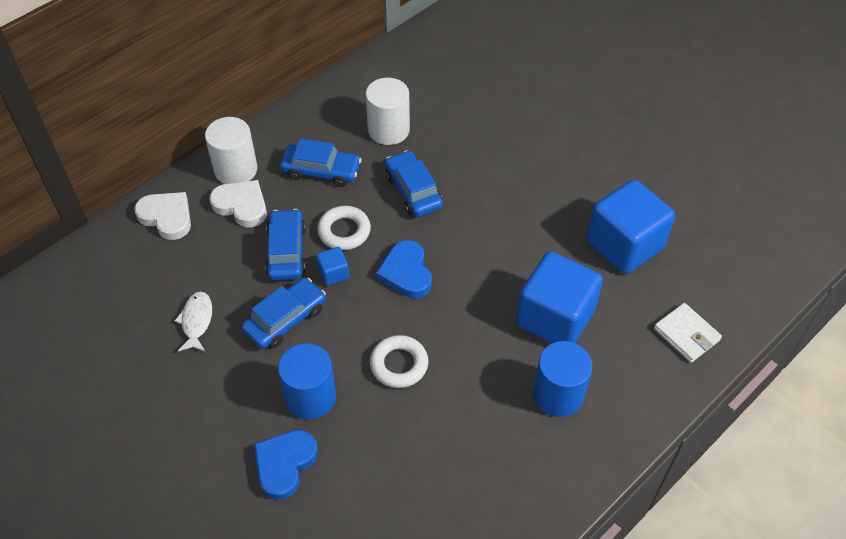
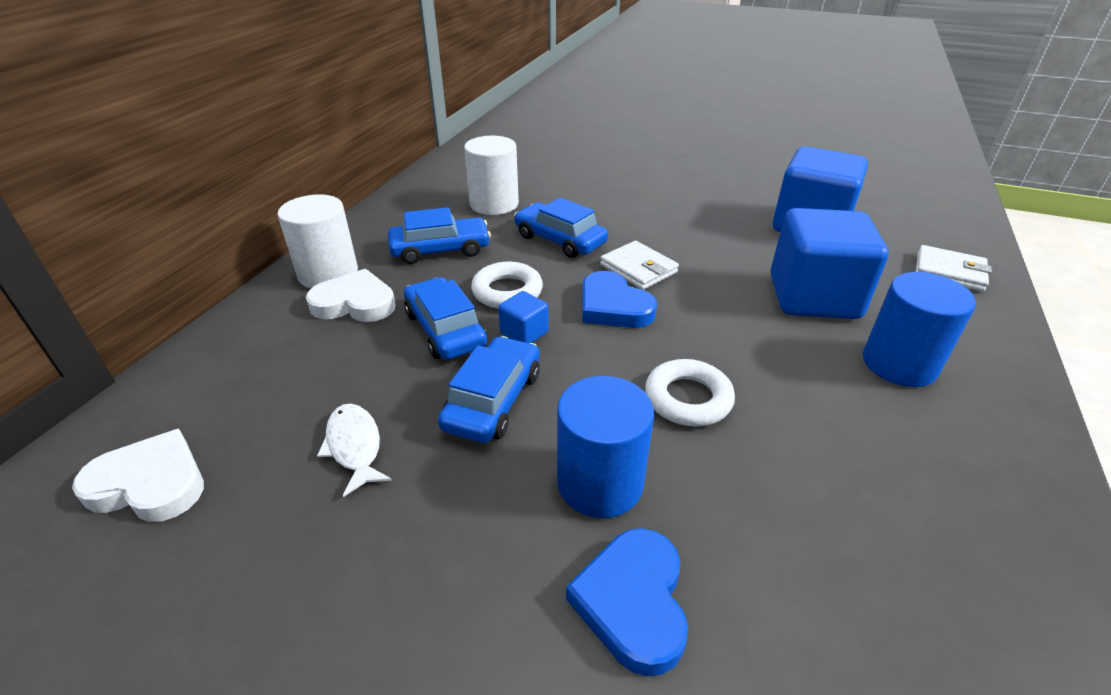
camera: 25 degrees left, 15 degrees down
(167, 217) = (248, 342): white heart -> white heart (150, 483)
(450, 243) = (638, 269): none -> white wallet

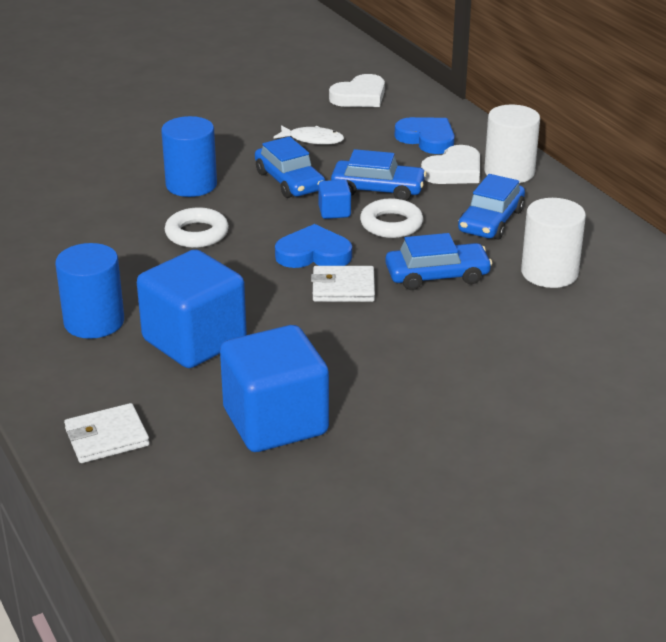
camera: 130 degrees right, 5 degrees down
(633, 602) = (131, 167): blue heart -> blue heart (427, 139)

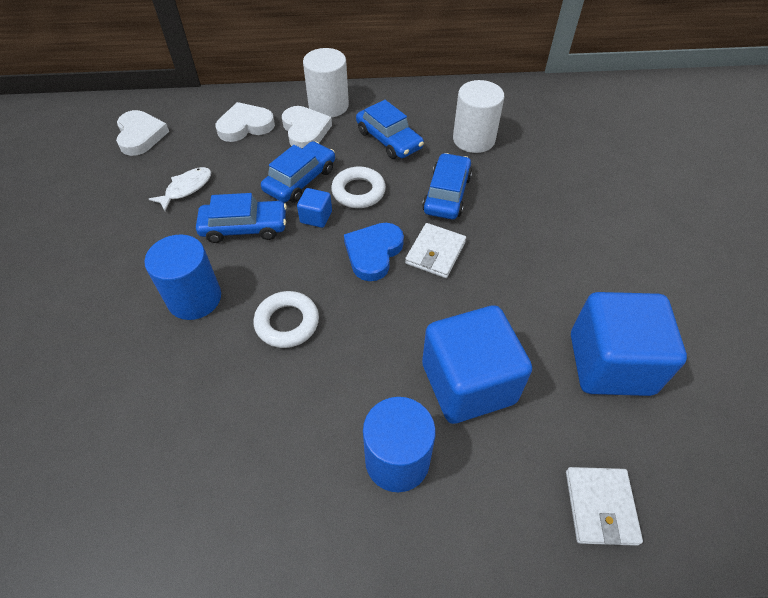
camera: 65 degrees left, 20 degrees up
(427, 139) = (245, 126): blue heart -> white heart

